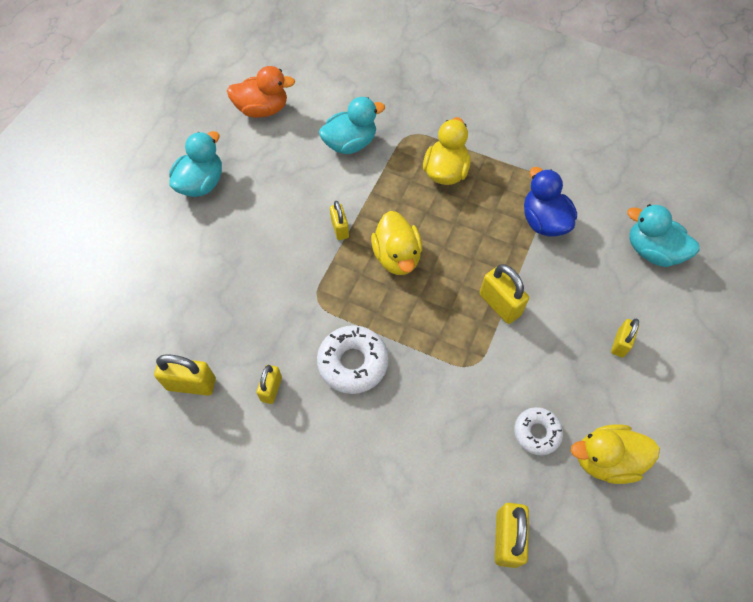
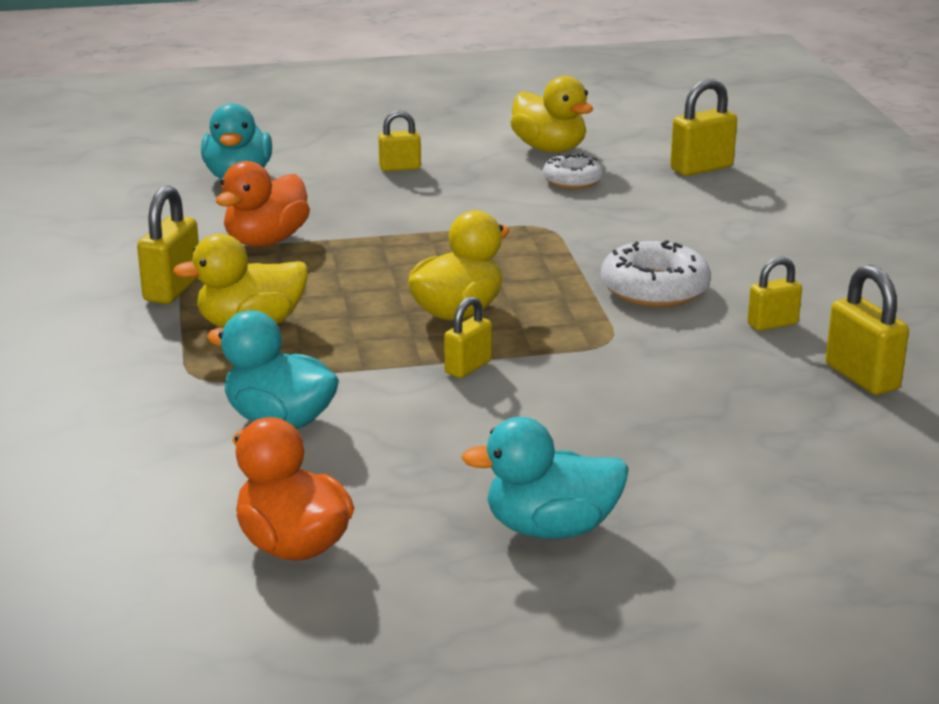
camera: 125 degrees left, 35 degrees down
(500, 304) = (439, 233): yellow padlock -> yellow padlock (172, 289)
(543, 221) = (266, 241): blue duck -> orange duck

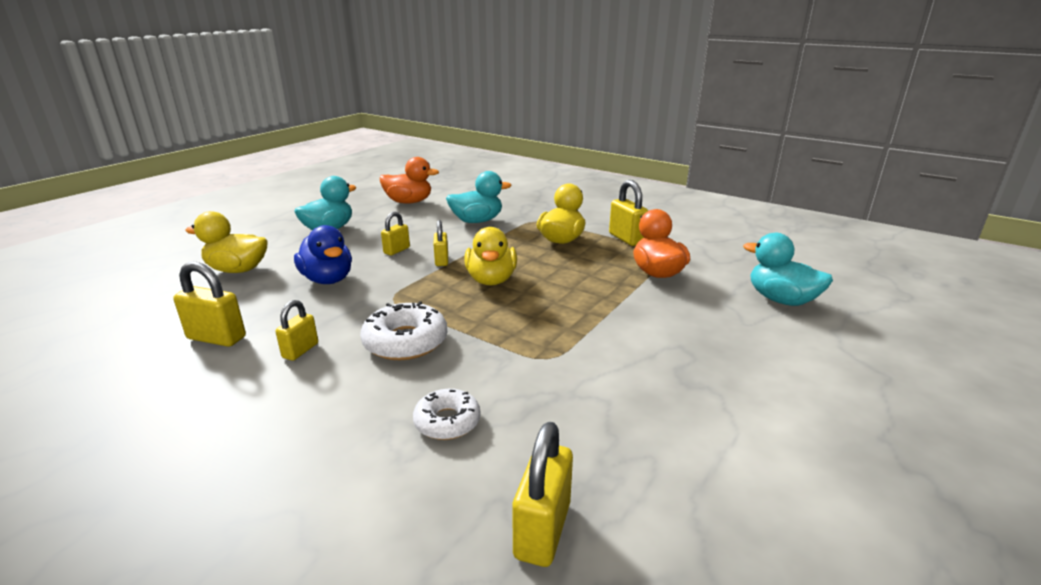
camera: 135 degrees right, 0 degrees up
(400, 168) = (740, 360): yellow padlock -> yellow padlock (397, 250)
(549, 149) = (714, 461): yellow duck -> yellow duck (237, 270)
(572, 180) = (616, 423): white donut -> white donut (447, 421)
(661, 405) = (328, 279): none -> blue duck

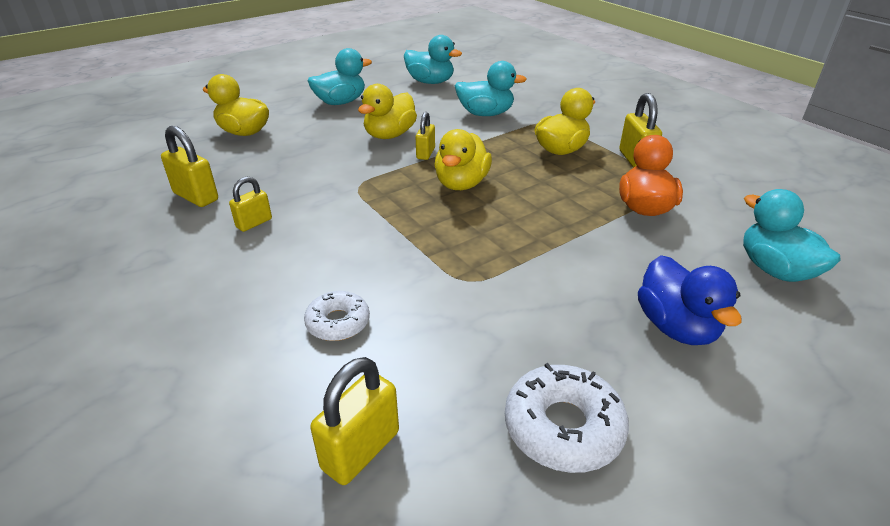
camera: 20 degrees right, 10 degrees up
(328, 279) = (312, 156): blue duck -> blue duck (676, 327)
(397, 250) = (389, 135): yellow padlock -> yellow duck
(405, 341) = (345, 233): white donut -> white donut (563, 427)
(409, 202) = (430, 82): orange duck -> turquoise duck

